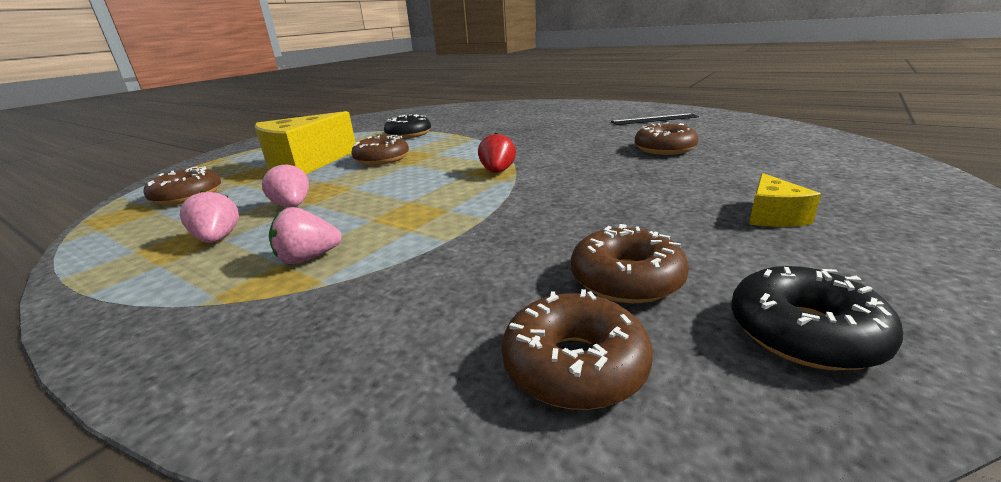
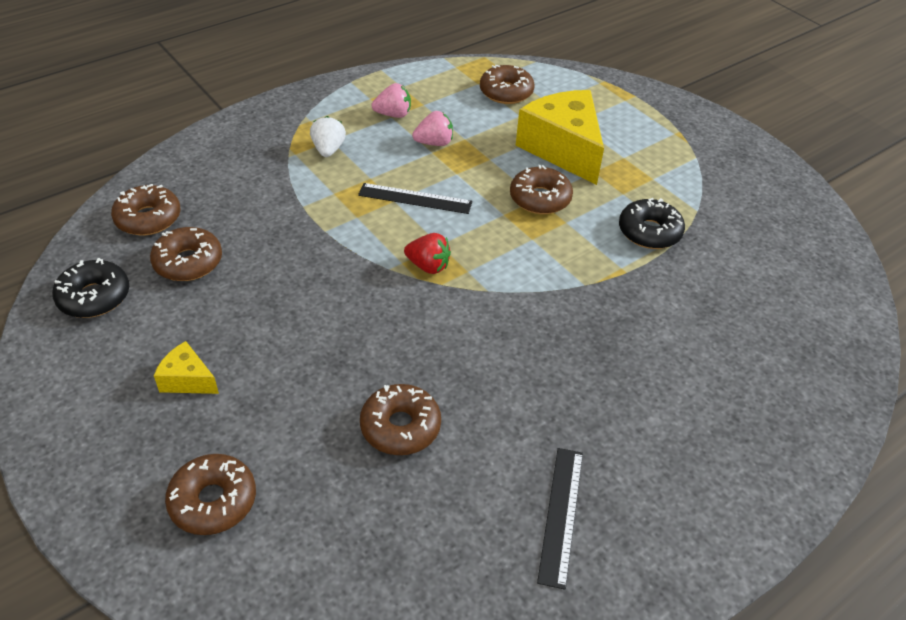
camera: 105 degrees right, 20 degrees up
(308, 258) = (328, 150): pink strawberry -> white strawberry
(401, 194) = (415, 198): none -> black ruler
(833, 174) = (213, 501): none -> brown donut

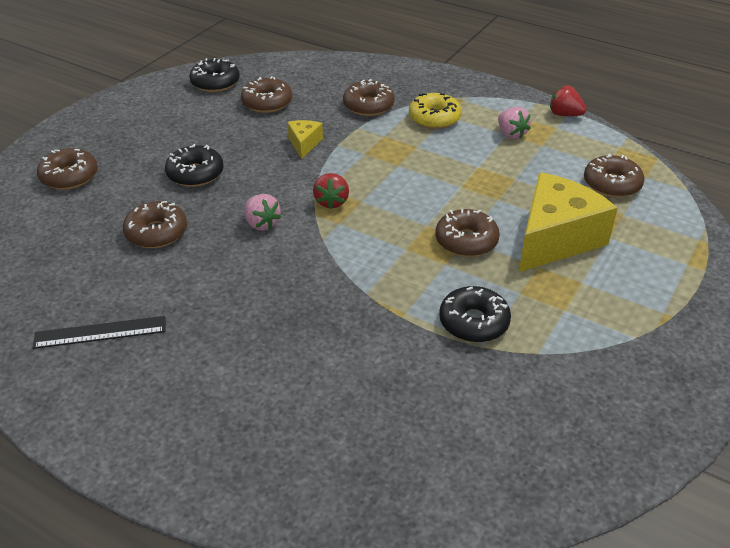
camera: 70 degrees right, 5 degrees down
(148, 218) = (299, 75): brown donut -> brown donut (368, 106)
(187, 380) = (162, 137): yellow cheese -> yellow cheese (304, 144)
(299, 364) = (195, 174): none -> black donut
(328, 150) = (434, 118): white strawberry -> yellow donut
(385, 74) = (564, 114): none -> red strawberry
(415, 198) = (409, 174): black ruler -> none
(434, 143) = (492, 164): pink strawberry -> pink strawberry (261, 224)

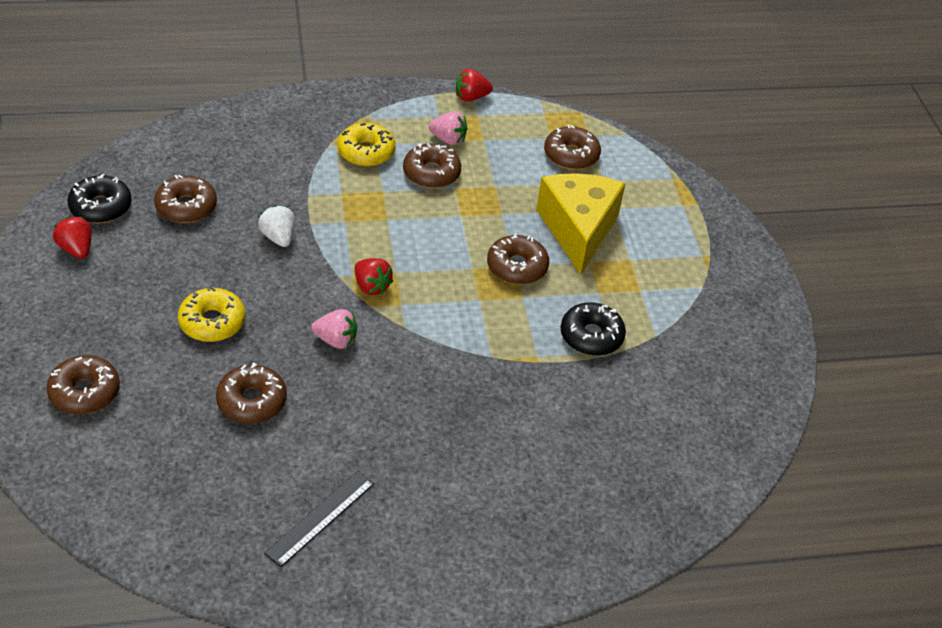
camera: 45 degrees left, 5 degrees up
(171, 99) = (76, 249): none -> red strawberry
(195, 174) = (212, 322): black donut -> yellow donut
(304, 144) = (278, 237): yellow cheese -> white strawberry
(368, 106) = (291, 165): brown donut -> brown donut (431, 173)

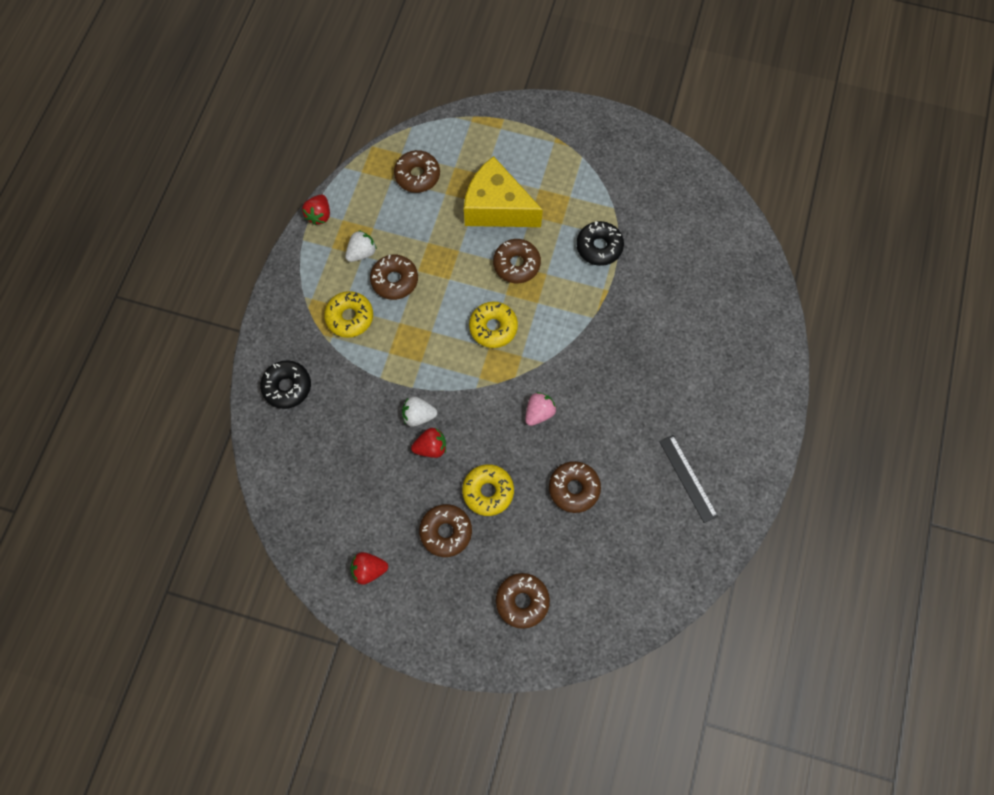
camera: 60 degrees left, 25 degrees up
(101, 207) = (327, 538): black donut -> black donut (287, 387)
(186, 207) = (355, 472): brown donut -> brown donut (446, 531)
(371, 286) = (496, 369): red strawberry -> red strawberry (431, 447)
(423, 269) = (493, 327): none -> yellow donut
(448, 139) = (362, 253): pink strawberry -> white strawberry

